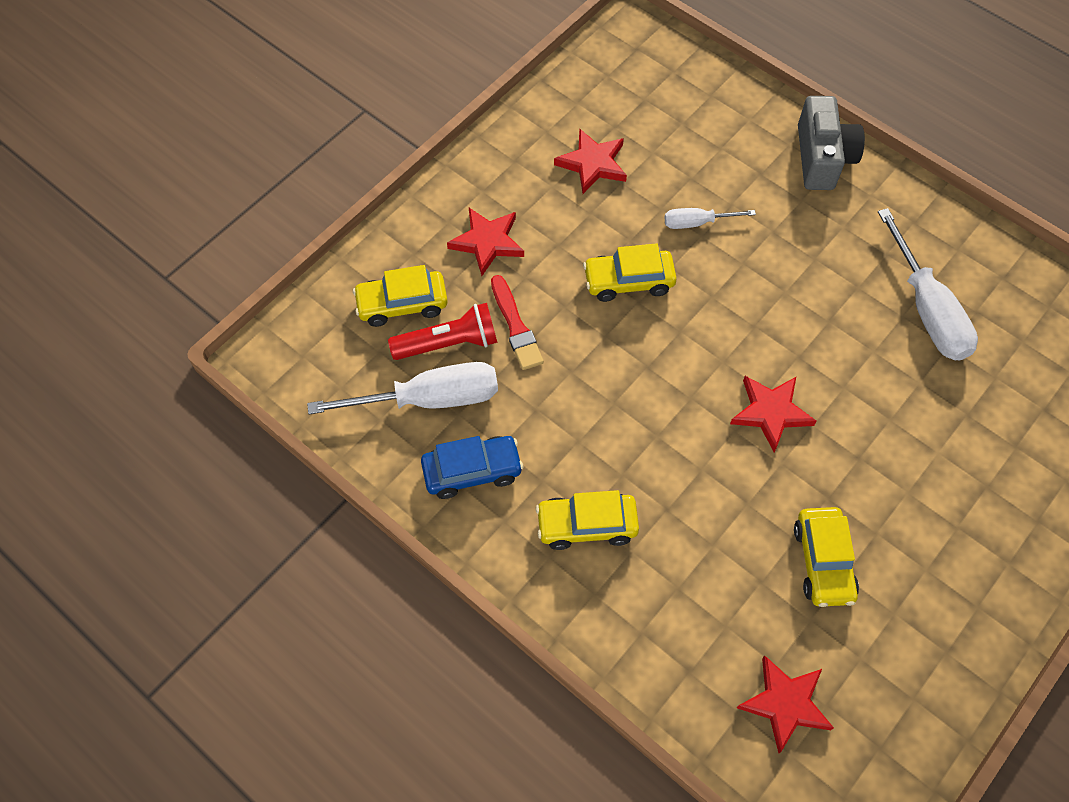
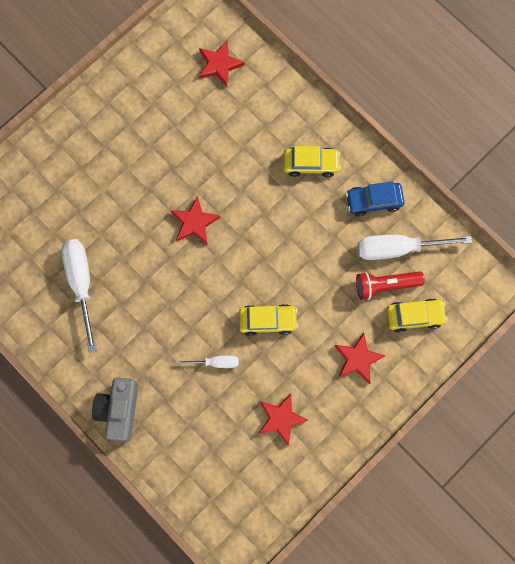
camera: 175 degrees left, 15 degrees up
(516, 326) = (342, 294): red brush -> none
(823, 562) = (183, 133): yellow car -> none

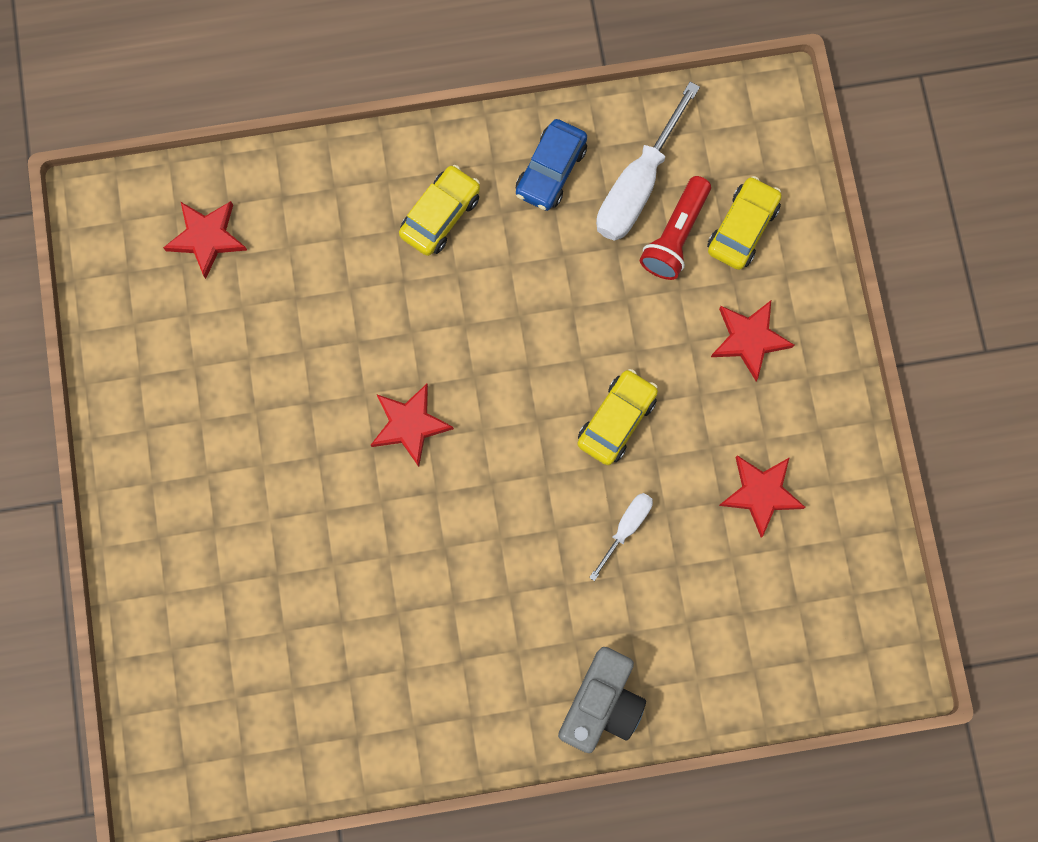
camera: 55 degrees left, 0 degrees up
(81, 283) = (384, 638): white screwdriver -> none
(119, 410) = (601, 704): grey camera -> grey camera turned 105 degrees counterclockwise

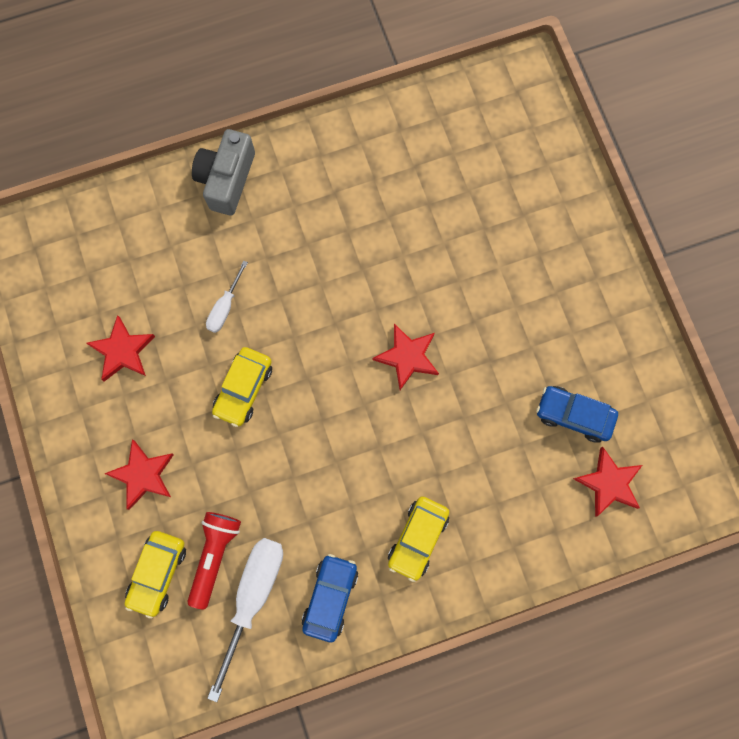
camera: 170 degrees right, 0 degrees up
(226, 321) = (573, 415): none -> blue car

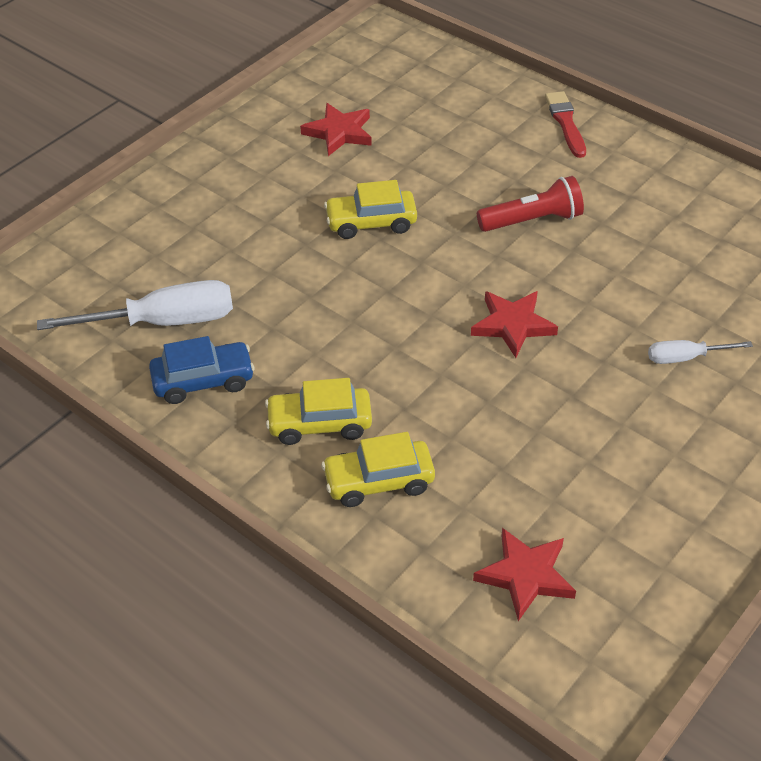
camera: 60 degrees right, 30 degrees down
(143, 475) = (231, 195): red star -> none
(158, 573) = (142, 246): yellow car -> yellow car (379, 481)
(214, 555) = (187, 276): red flashlight -> red flashlight (532, 220)
(224, 307) = (440, 175): white screwdriver -> white screwdriver (684, 358)
(226, 179) = (565, 123): grey camera -> red brush
(573, 415) = (578, 501): blue car -> none

